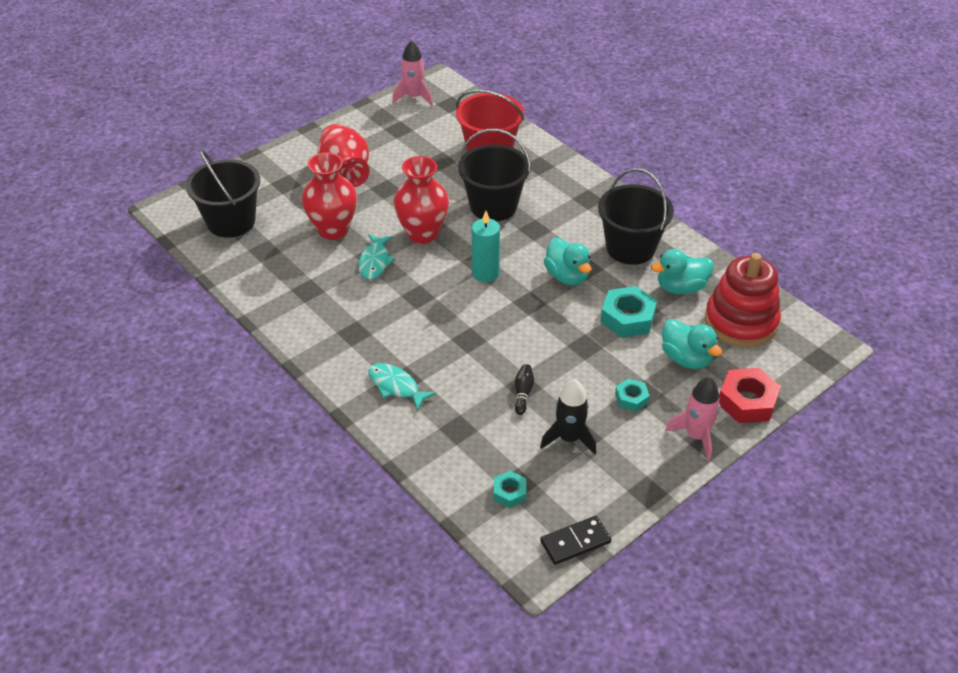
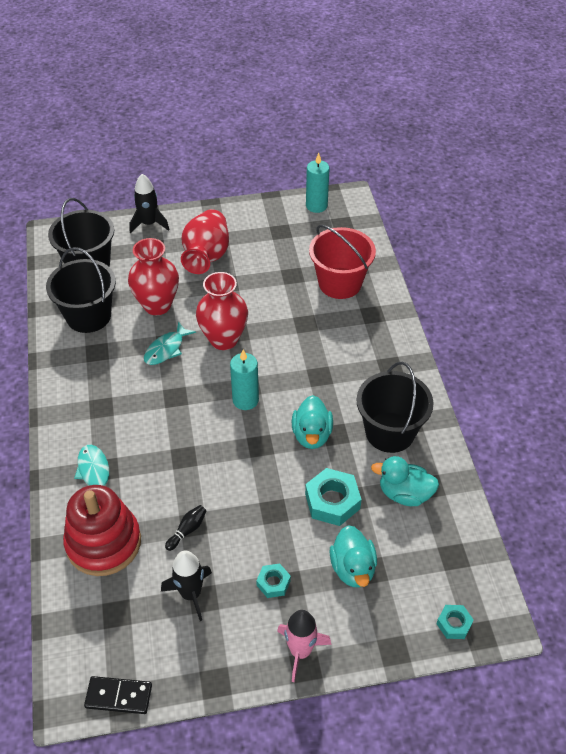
camera: 30 degrees right, 5 degrees up
(262, 166) = (149, 224): none -> black rocket
(414, 97) = (316, 206): pink rocket -> turquoise candle
(493, 206) = (302, 338): black bucket -> black bucket (88, 316)
(509, 492) = (104, 619): turquoise nut -> turquoise nut (454, 624)
(740, 322) = (433, 556): red stacking toy -> red stacking toy (103, 543)
(747, 401) = (374, 641): red nut -> none

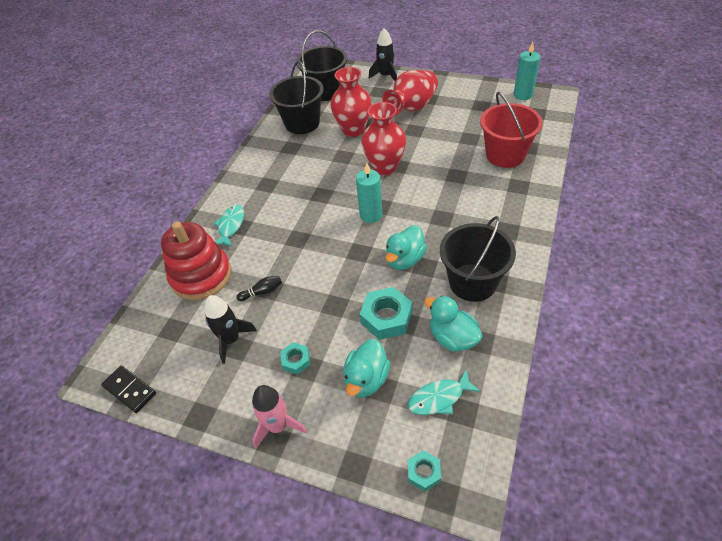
camera: 35 degrees right, 0 degrees up
(166, 349) = (338, 161): turquoise fish -> turquoise fish (439, 398)

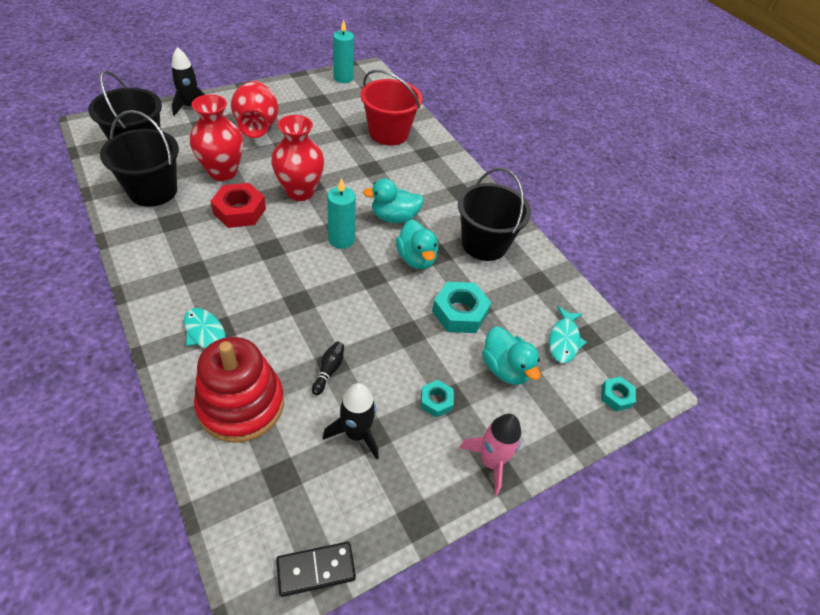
camera: 60 degrees left, 0 degrees up
(333, 160) = (239, 211): none -> red nut
(452, 338) = (520, 292): turquoise duck -> turquoise duck (394, 217)

